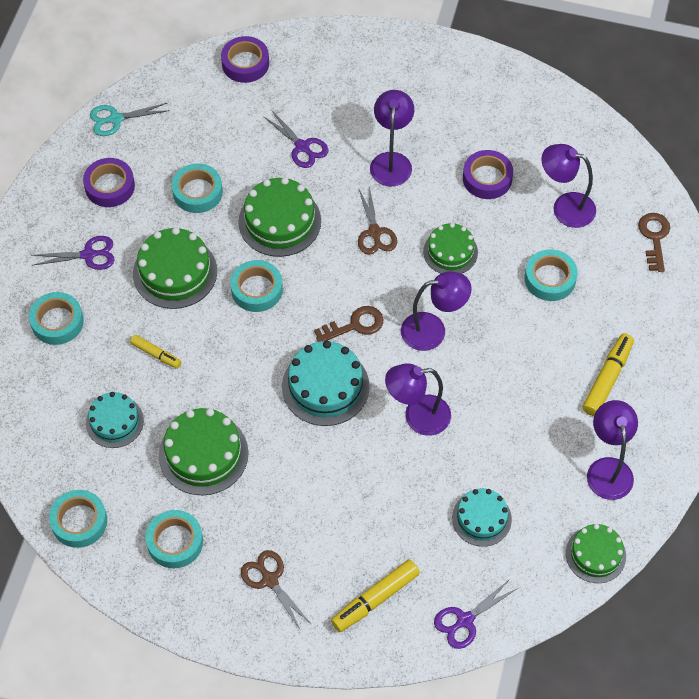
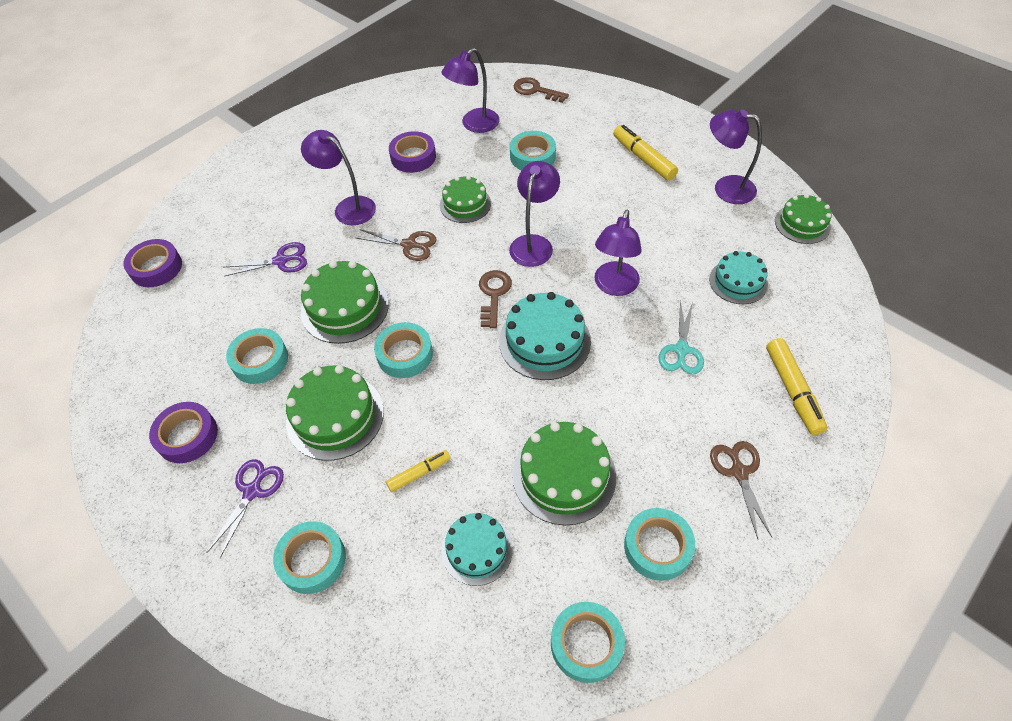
camera: 60 degrees left, 5 degrees down
(116, 119) = (114, 398): turquoise scissors -> turquoise scissors (681, 350)
(270, 580) = (739, 472): brown scissors -> brown scissors turned 90 degrees clockwise
(465, 620) = (837, 331): purple scissors -> none

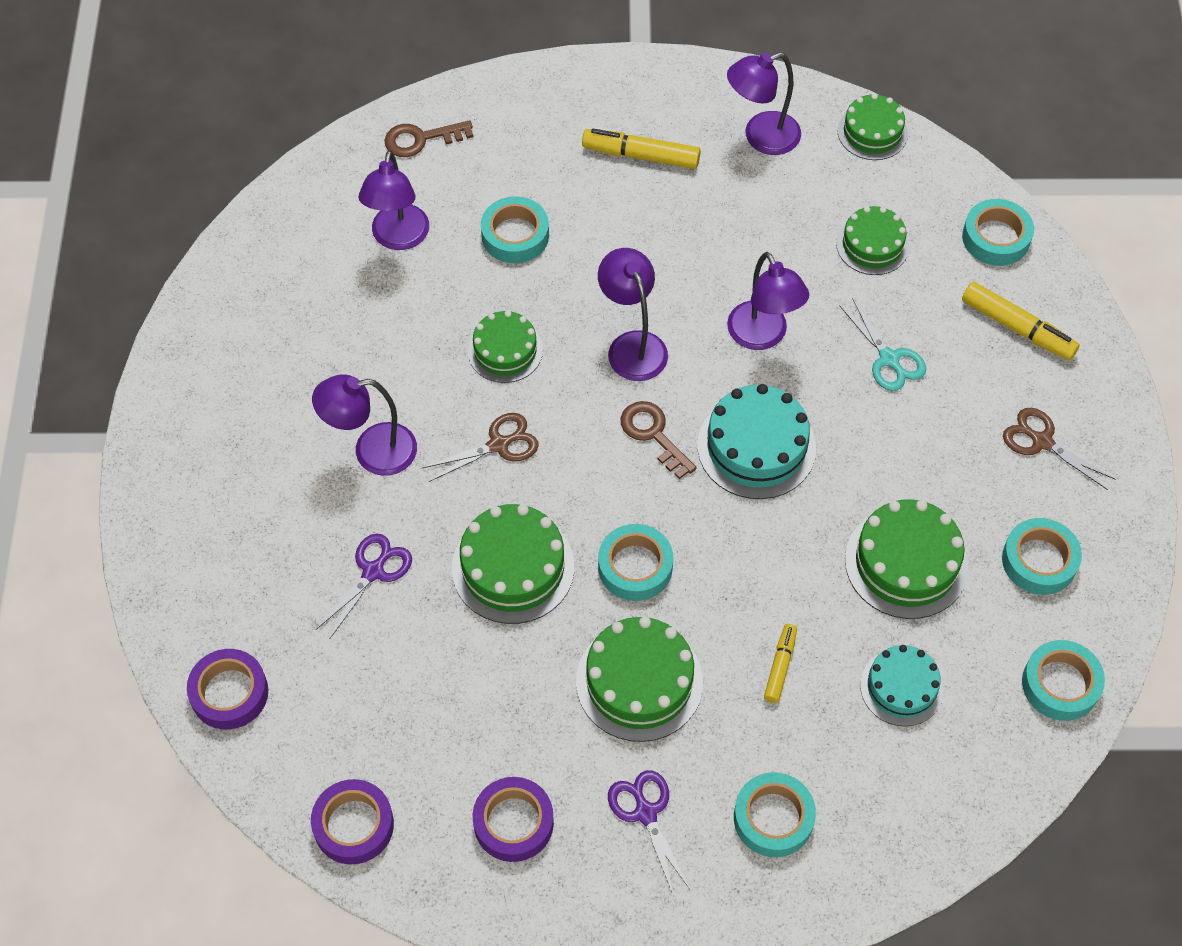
camera: 45 degrees left, 5 degrees up
(260, 360) = (491, 692): turquoise tape -> turquoise tape (996, 238)
(413, 157) = (373, 332): purple tape -> purple tape (353, 825)
(738, 282) = (872, 245): turquoise cake -> green cake

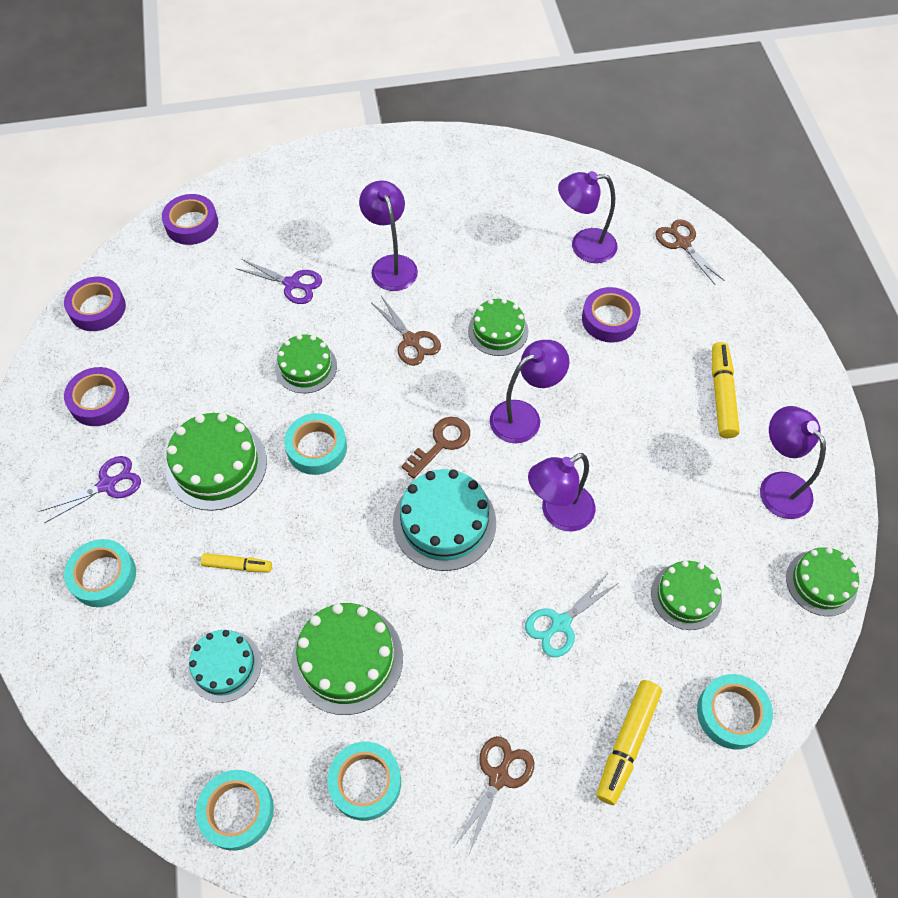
camera: 80 degrees right, 0 degrees up
(421, 139) = (682, 243): brown key -> brown scissors
(513, 567) = (306, 367): green cake -> green cake, size x0.65
(515, 235) = (609, 319): turquoise tape -> purple tape

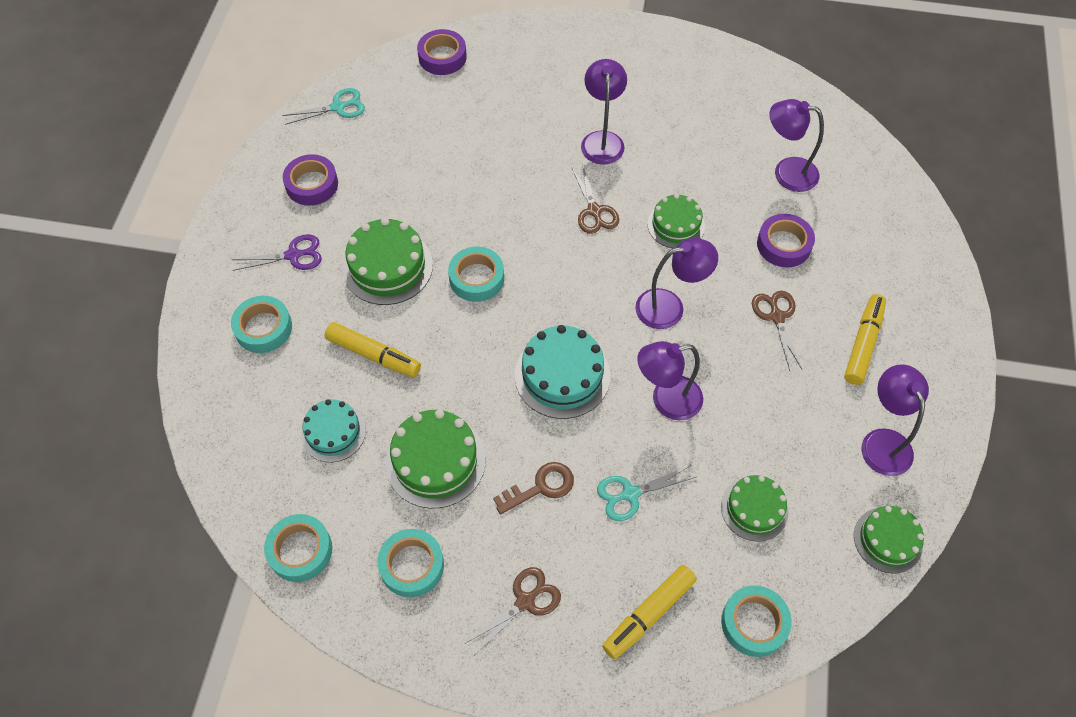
camera: 20 degrees right, 0 degrees up
(97, 308) = (338, 107): purple tape -> turquoise scissors
(237, 565) = (374, 355): yellow marker -> yellow marker, size x1.65
(292, 284) = (509, 132): purple scissors -> none
(306, 367) = (493, 207): green cake -> none
(441, 443) = (586, 307): brown key -> brown key (540, 487)
(682, 243) = (883, 196): brown scissors -> brown scissors (776, 317)

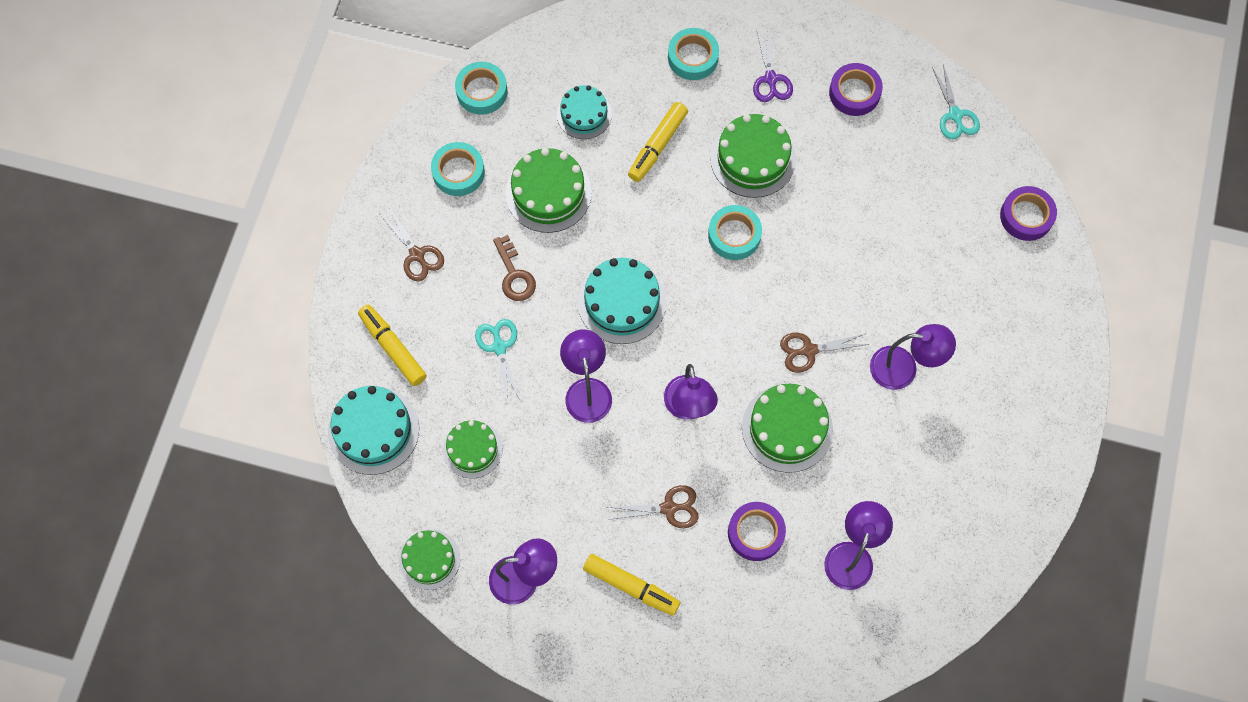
camera: 95 degrees right, 10 degrees up
(676, 225) = (787, 428): green cake -> green cake, size x1.53
(754, 623) = (373, 430): turquoise tape -> turquoise cake

